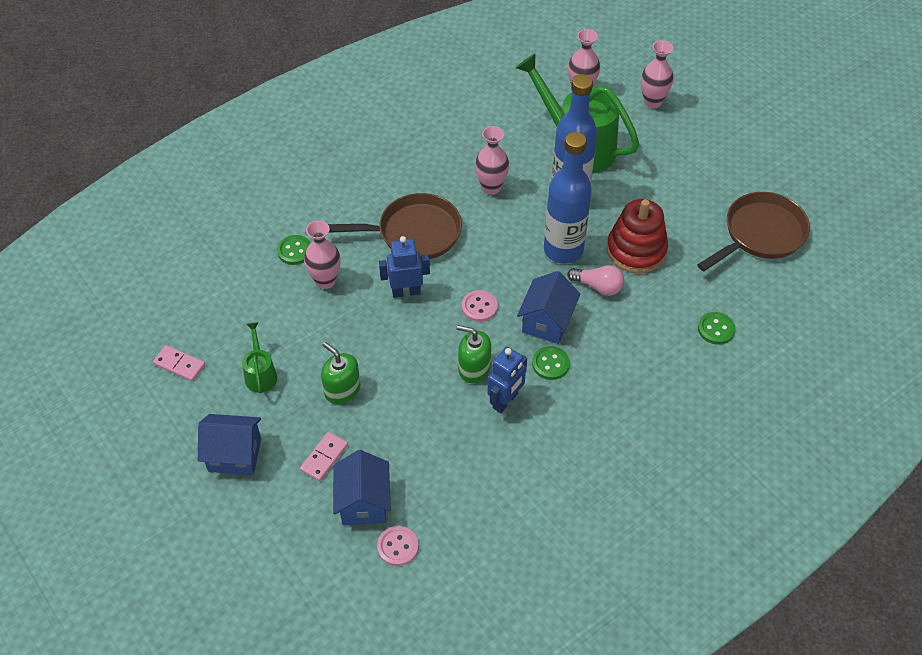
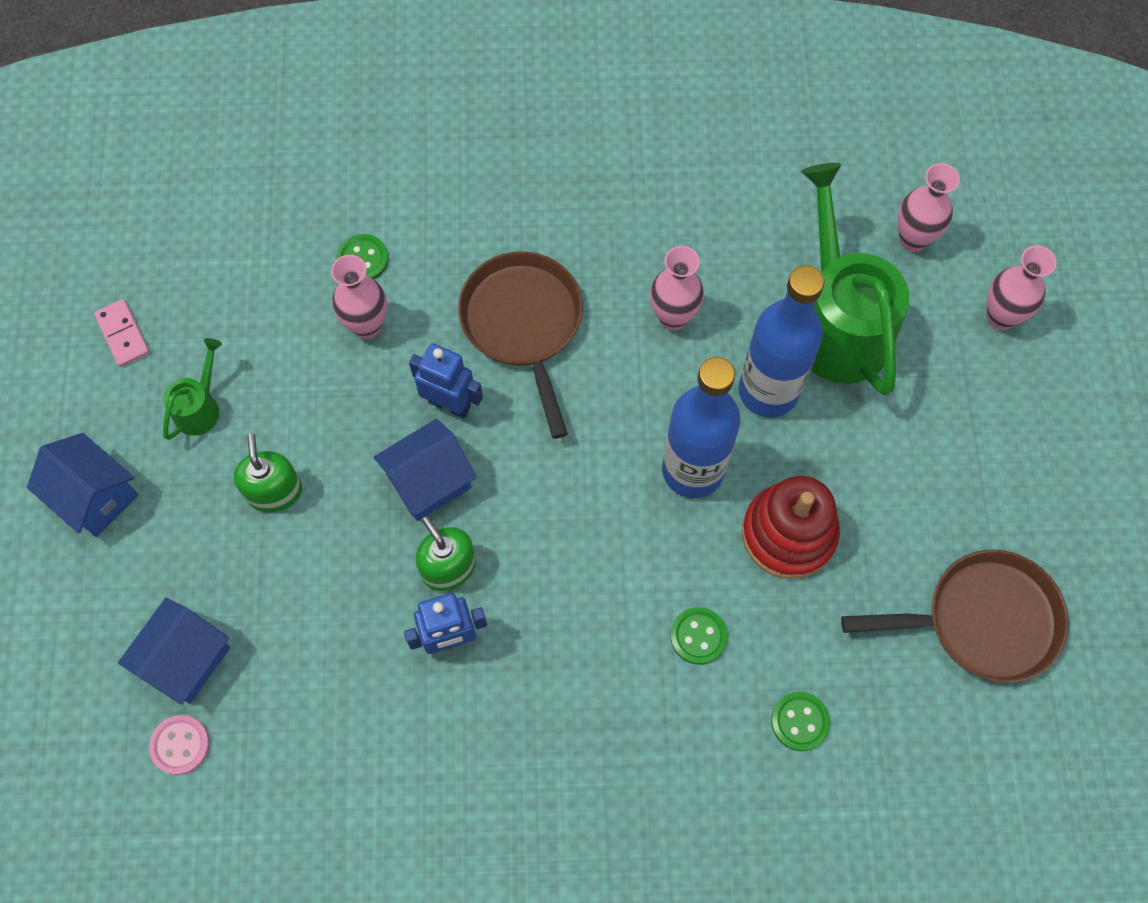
camera: 35 degrees right, 15 degrees up
(324, 457) = (187, 569): pink domino -> none
(414, 233) = (524, 324): brown pan -> brown pan turned 135 degrees counterclockwise
(479, 307) = (521, 485): pink button -> none
(547, 322) = (588, 562): blue house -> blue house (429, 482)
(550, 364) = (546, 625): green button -> green button (698, 636)
(598, 286) = (695, 554): pink light bulb -> none

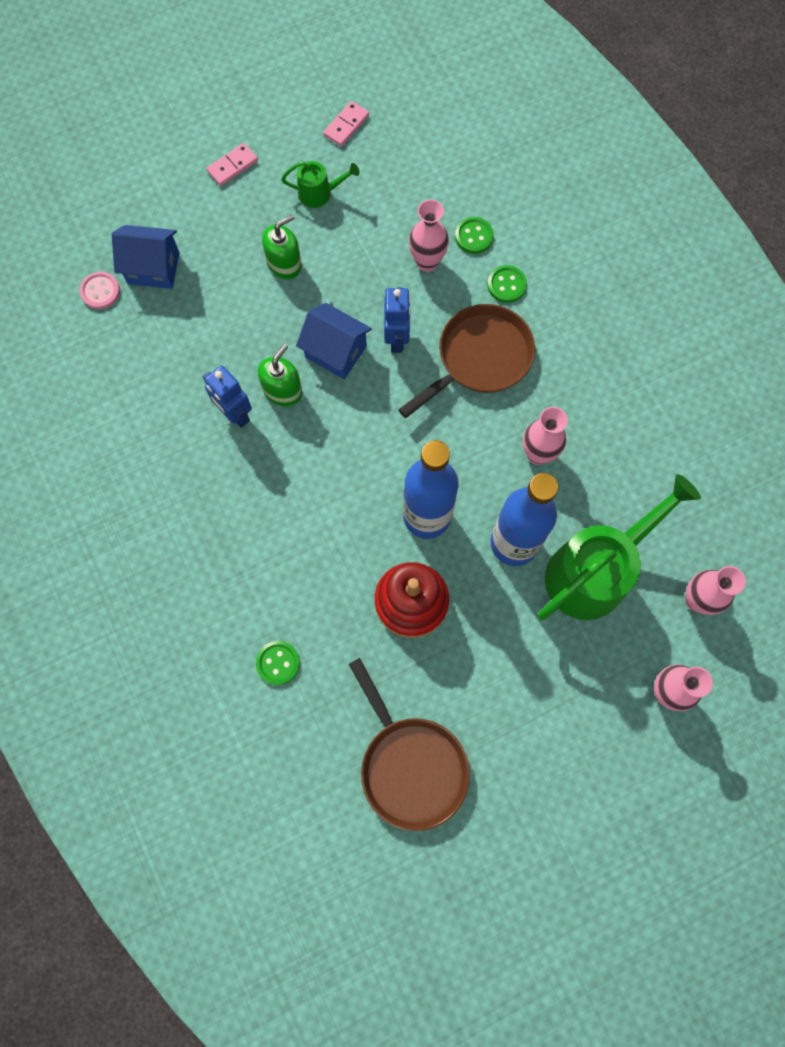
camera: 65 degrees right, 5 degrees up
(95, 496) = (232, 166): blue house -> pink domino
(698, 636) = (308, 570): green button -> green button (506, 285)

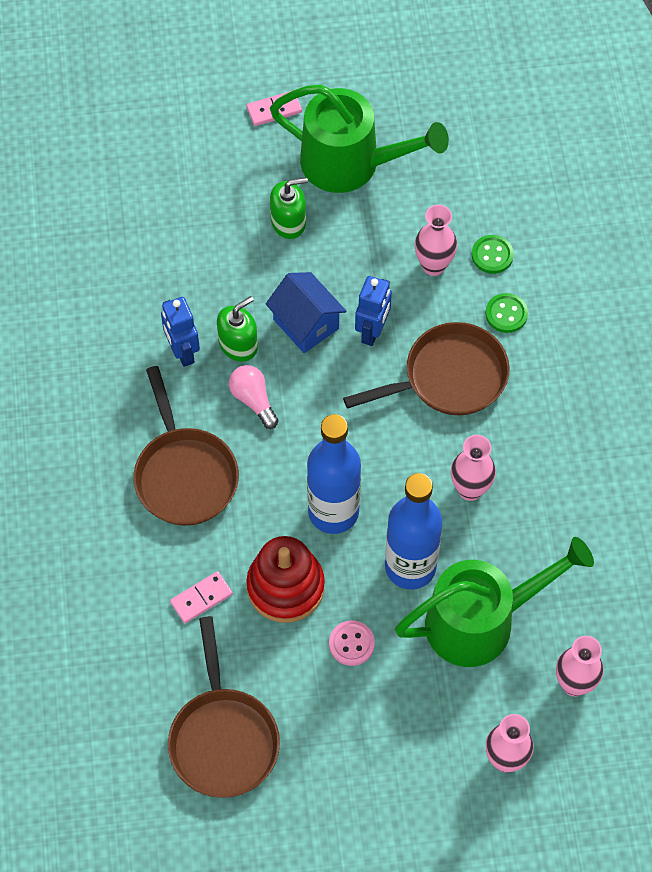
camera: 20 degrees right, 10 degrees down
(100, 291) = (96, 192): pink button -> pink button (351, 644)
(153, 268) = (157, 186): blue house -> none
(278, 663) = (133, 599): green button -> none
(280, 528) = (184, 475): none -> brown pan
(316, 437) = (253, 400): none -> pink light bulb
(320, 193) = (351, 164): green watering can -> green watering can, size x2.20
(346, 125) = (405, 104): pink domino -> pink domino (201, 598)

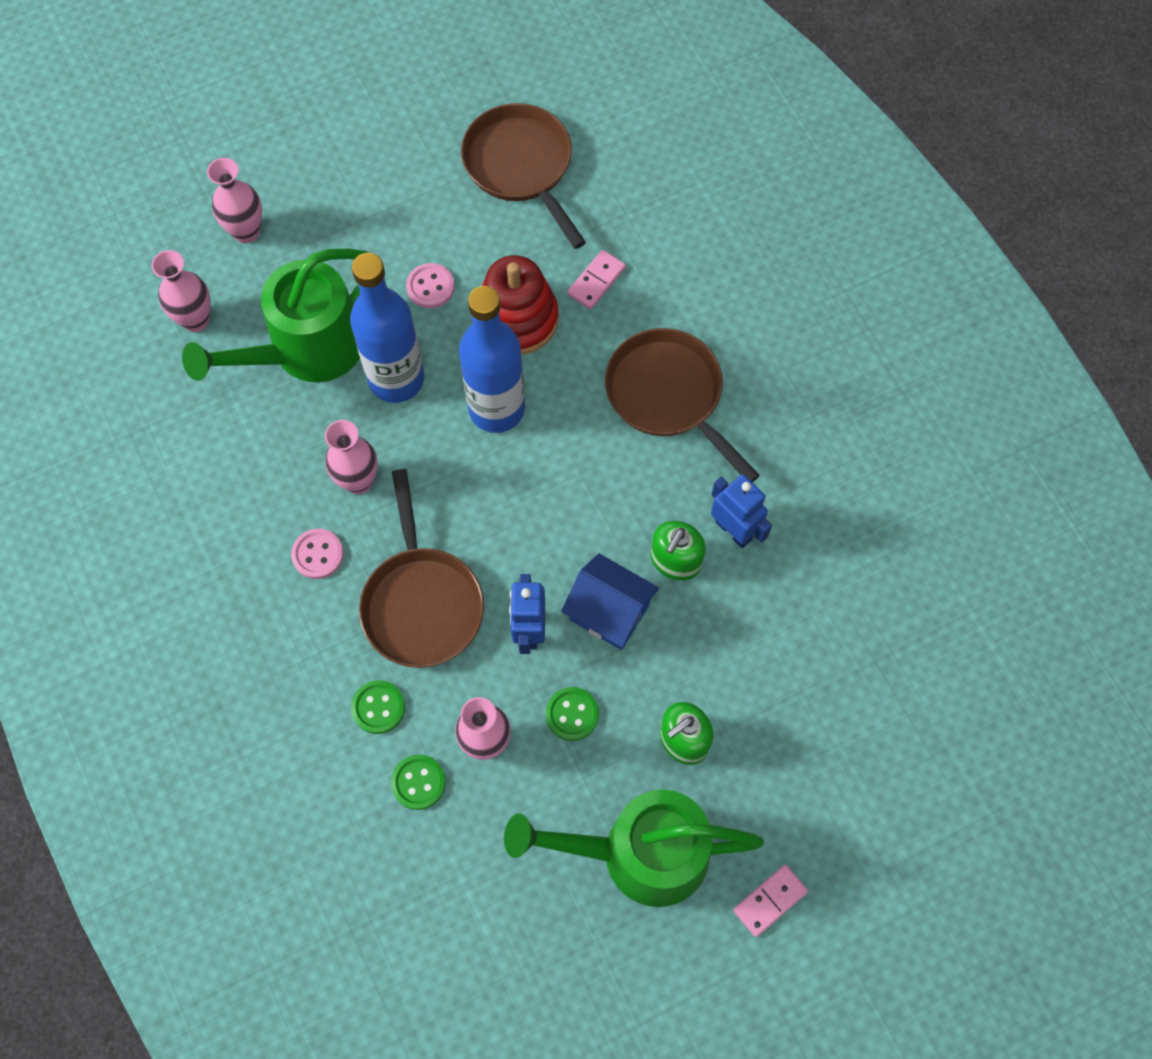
camera: 160 degrees right, 5 degrees up
(253, 400) = (631, 501): pink light bulb -> none
(363, 264) = (572, 714): none -> green button
(449, 377) = (421, 603): brown pan -> brown pan turned 60 degrees counterclockwise
(521, 441) = (318, 554): none -> pink button

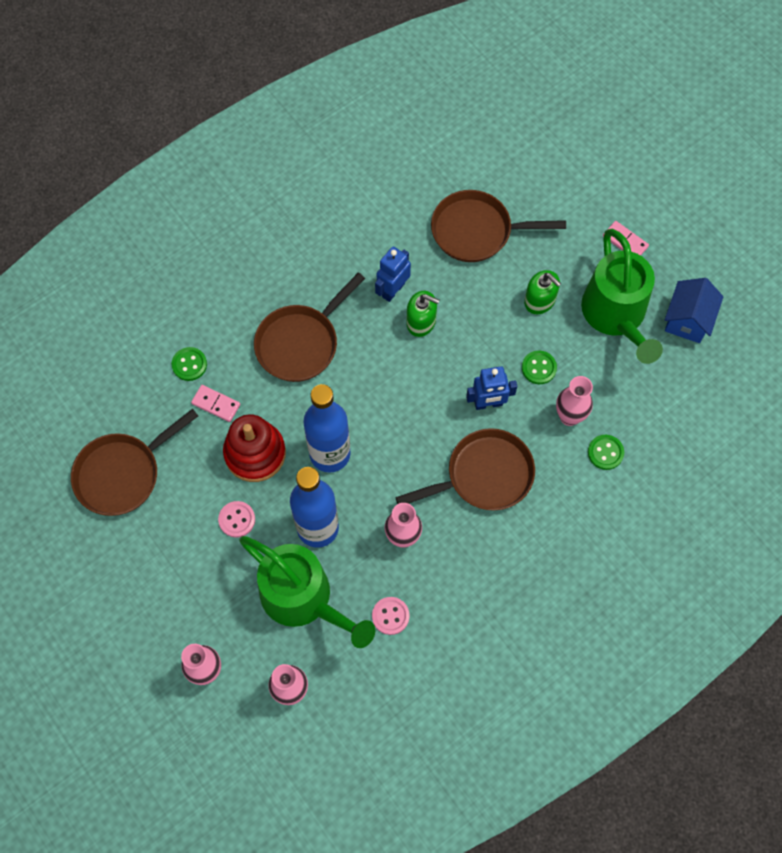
camera: 100 degrees left, 0 degrees up
(318, 554) = (463, 553): pink button -> pink button (390, 616)
(378, 707) = (562, 488): green button -> green button (189, 364)
(609, 612) = (465, 356): blue house -> blue house (687, 320)
(818, 669) = (476, 231): none -> brown pan

